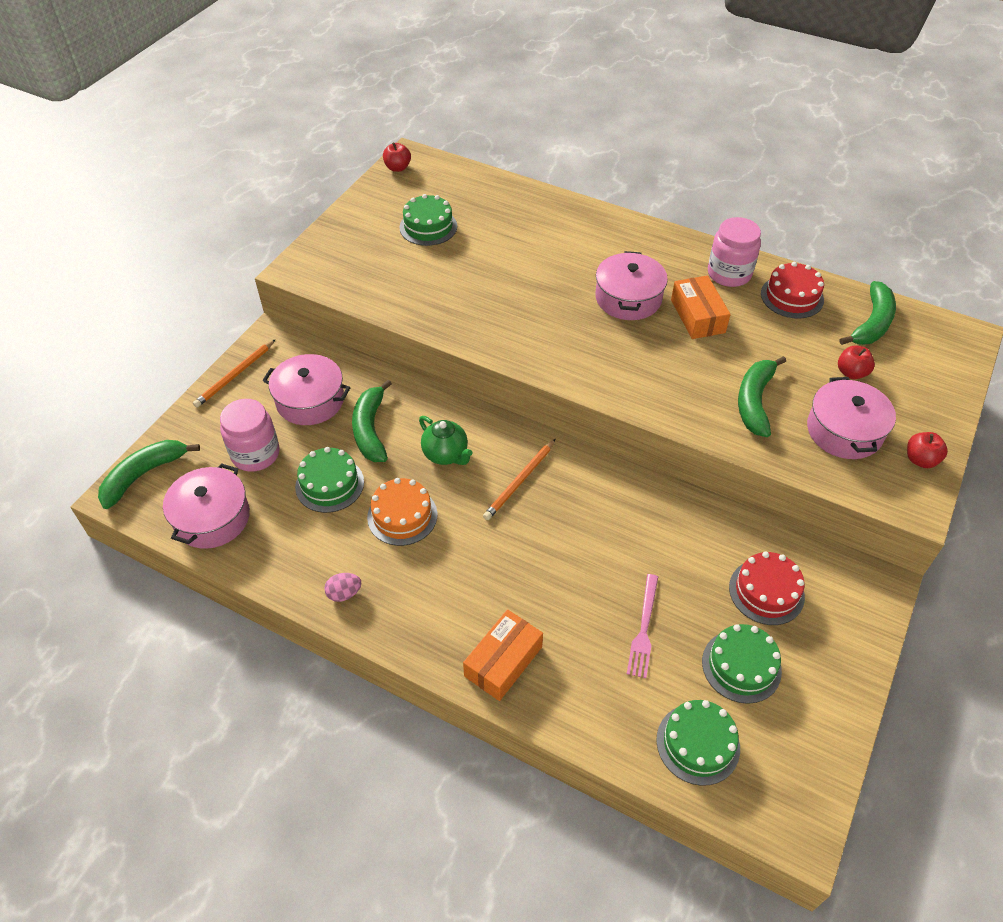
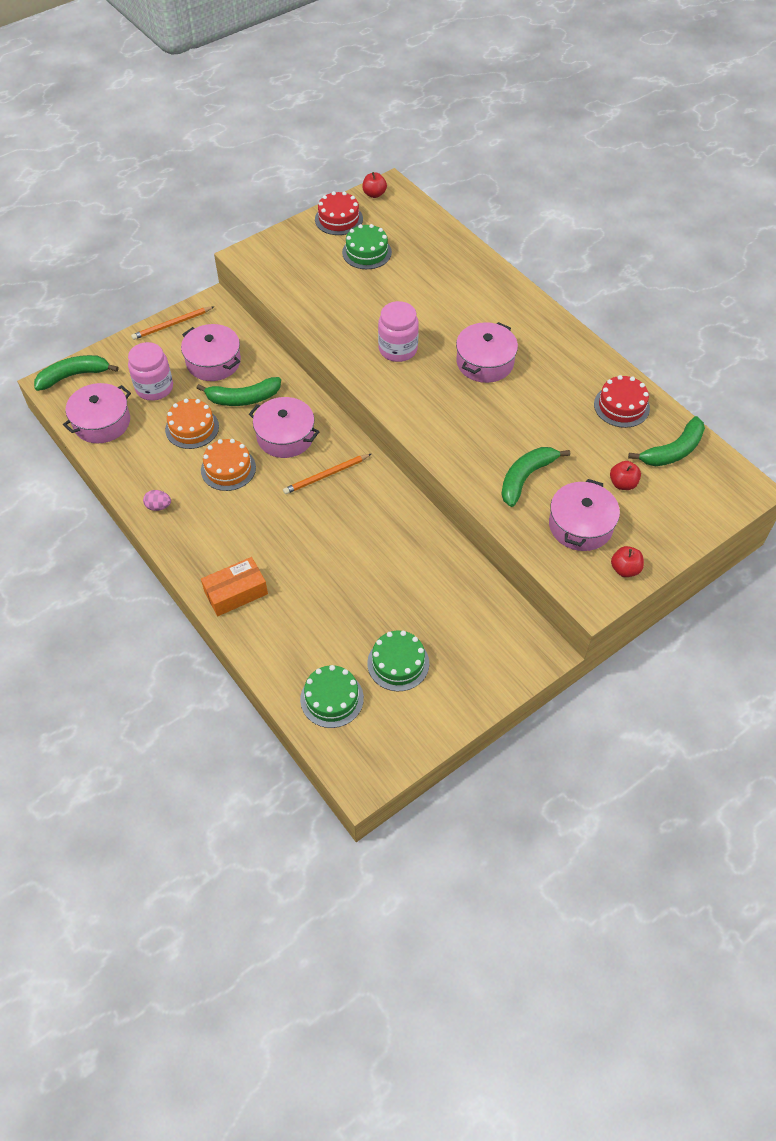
camera: 25 degrees right, 5 degrees up
(329, 484) = (192, 428): green cake -> orange cake
(370, 429) = (243, 398): green banana -> green banana turned 120 degrees counterclockwise
(446, 454) = (285, 436): green teapot -> pink pot
(643, 629) = (346, 611): pink fork -> none
(697, 316) = (530, 395): orange box -> none
(729, 274) = (583, 369): pink jar -> pink jar (398, 349)
(766, 592) = (453, 622): red cake -> red cake (338, 219)

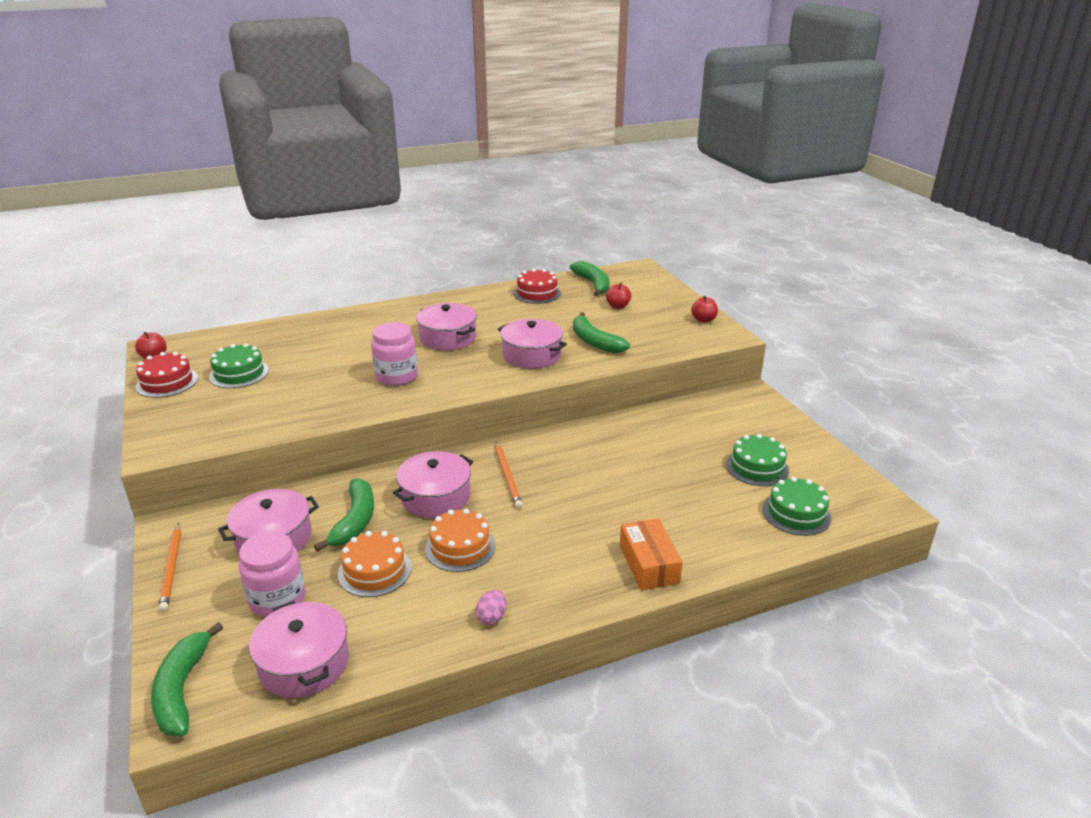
camera: 75 degrees left, 25 degrees down
(580, 525) = (654, 328): pink pot -> pink pot (531, 355)

